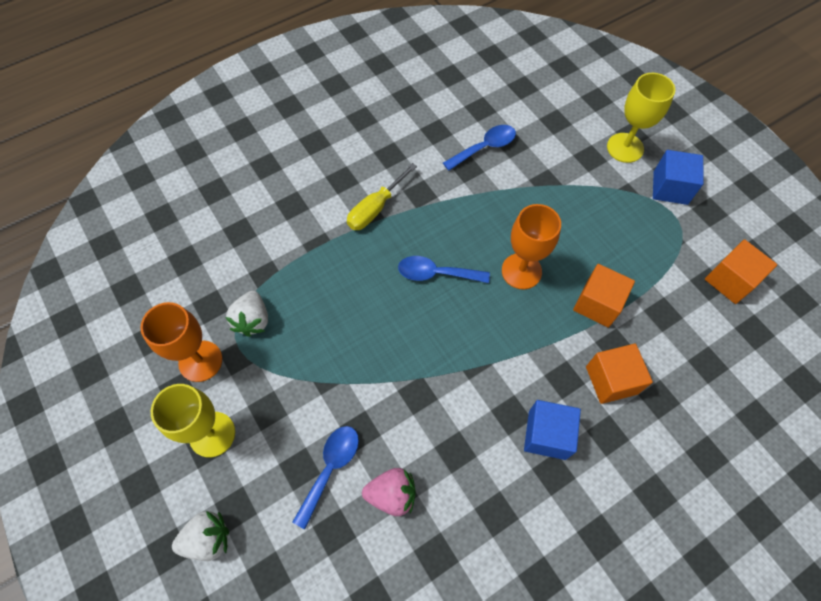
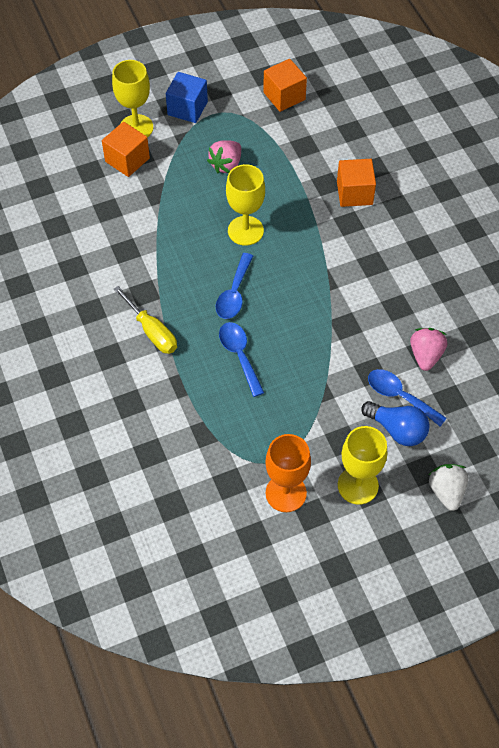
camera: 80 degrees left, 5 degrees down
(252, 320) = (252, 446): white strawberry -> none
(285, 471) = (397, 430): none -> blue light bulb
(484, 148) = (105, 232): blue spoon -> blue spoon (240, 355)
(521, 271) = (245, 231): orange goblet -> yellow goblet
(547, 435) = (392, 244): blue cube -> none
(597, 304) = (287, 185): orange cube -> orange cube (127, 160)
(605, 238) = (226, 165): none -> pink strawberry

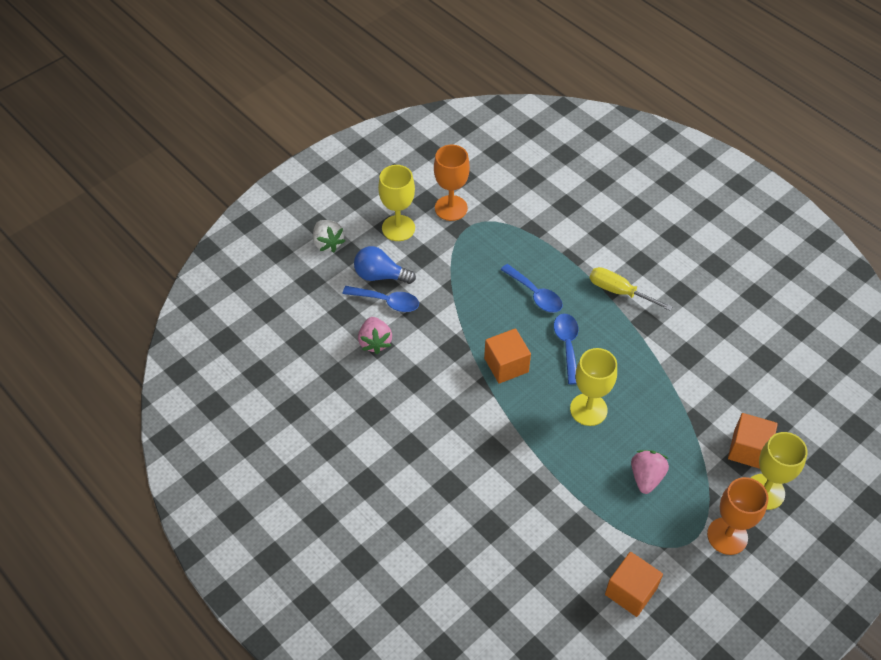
camera: 160 degrees right, 5 degrees down
(187, 108) = (727, 536): blue cube -> orange goblet
(354, 193) = (499, 487): orange cube -> orange cube (506, 365)

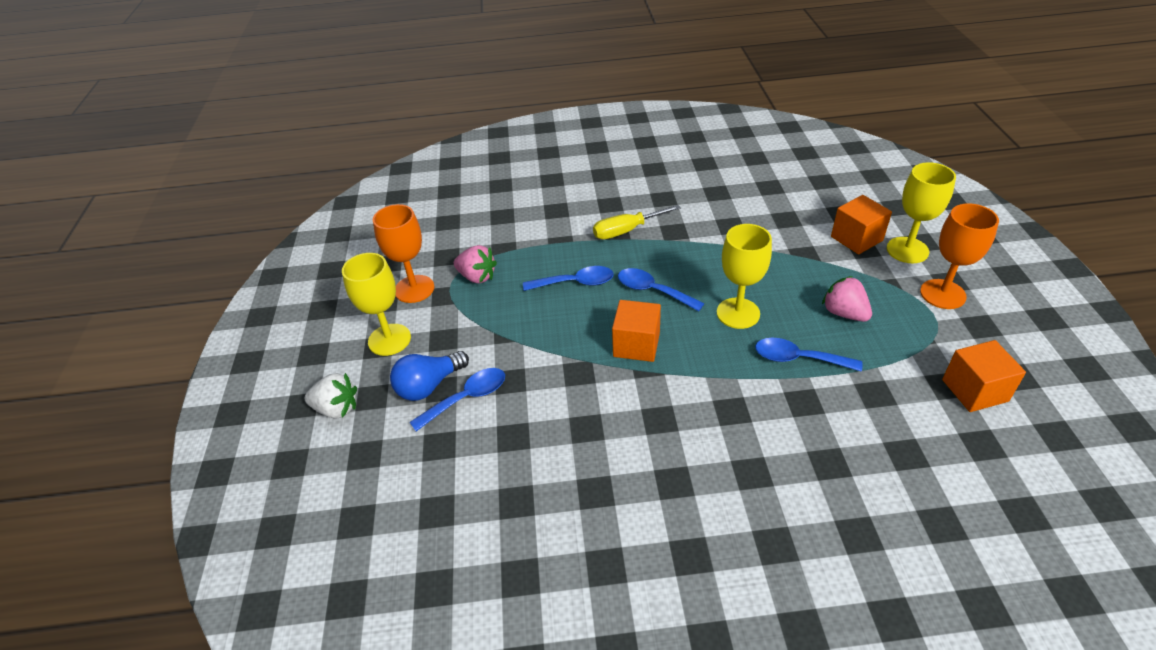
camera: 50 degrees left, 10 degrees down
(375, 342) = (507, 437): pink strawberry -> pink strawberry (477, 277)
(573, 468) = (798, 358): none -> blue spoon

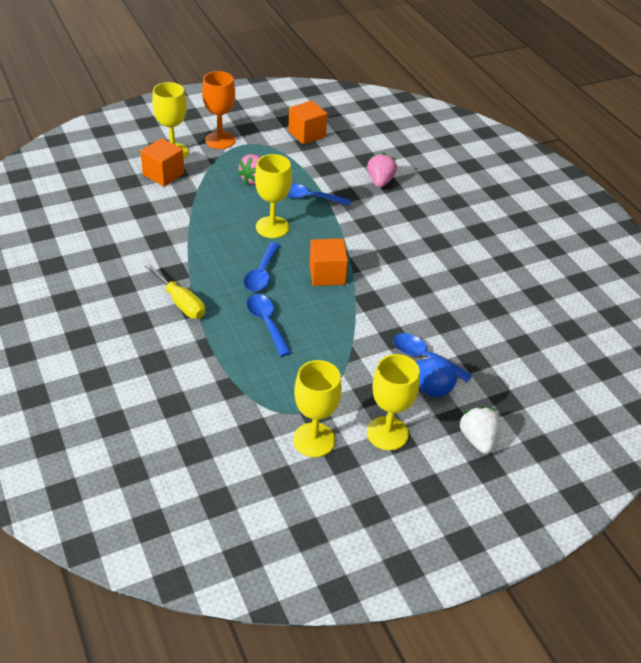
camera: 115 degrees left, 0 degrees up
(414, 289) = (314, 440): orange goblet -> yellow goblet
(477, 277) = (280, 395): pink strawberry -> pink strawberry (380, 181)
(798, 358) = (308, 198): blue spoon -> blue spoon turned 105 degrees clockwise

